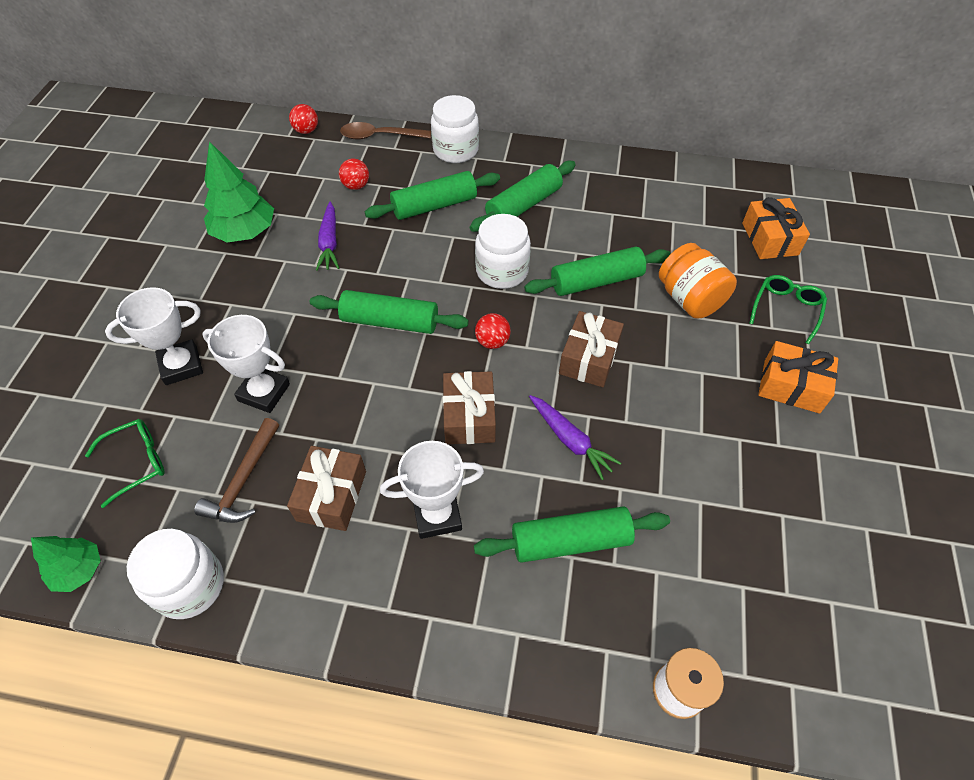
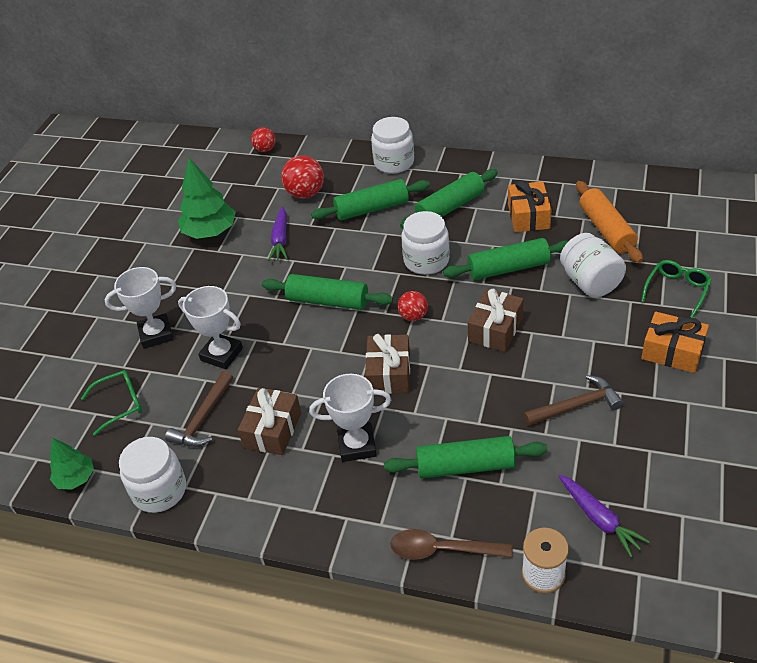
camera: 10 degrees right, 10 degrees down
(356, 186) = (305, 194): red ball -> red ball, size x1.64
(380, 136) = (328, 152): brown spoon -> brown spoon (442, 550)
(570, 440) = (473, 392): purple carrot -> purple carrot (599, 519)
(689, 299) = (590, 282): orange jar -> white jar
(692, 457) = (576, 406): none -> brown hammer
(700, 235) = (606, 230): none -> orange rolling pin
(769, 239) = (670, 232): orange gift -> orange gift (528, 216)

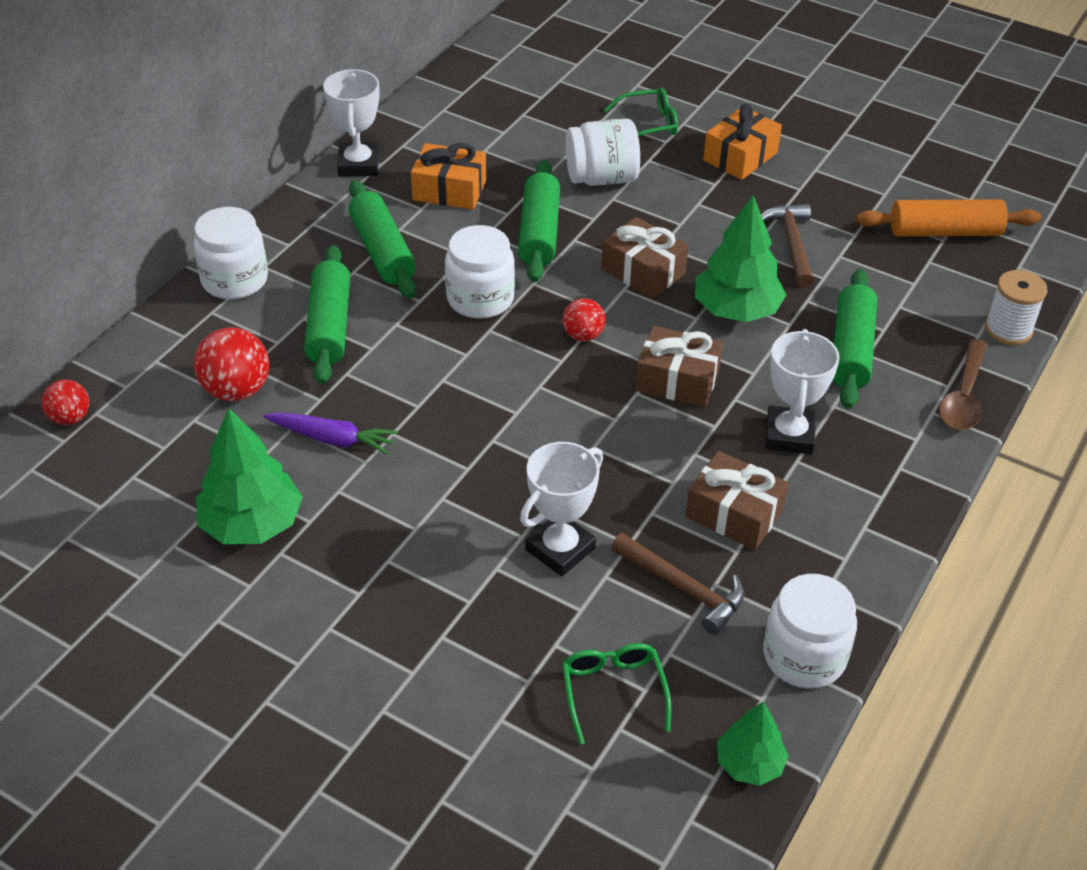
camera: 80 degrees left, 0 degrees up
(156, 334) = (473, 628): white trophy -> white trophy (358, 165)
(328, 301) = (506, 412): green rolling pin -> none
(478, 389) = (736, 310): none -> green tree
(599, 519) = (949, 272): purple carrot -> none
(606, 230) = (517, 140): orange rolling pin -> orange rolling pin (944, 232)
(677, 290) = (649, 124): green glasses -> green glasses turned 120 degrees clockwise

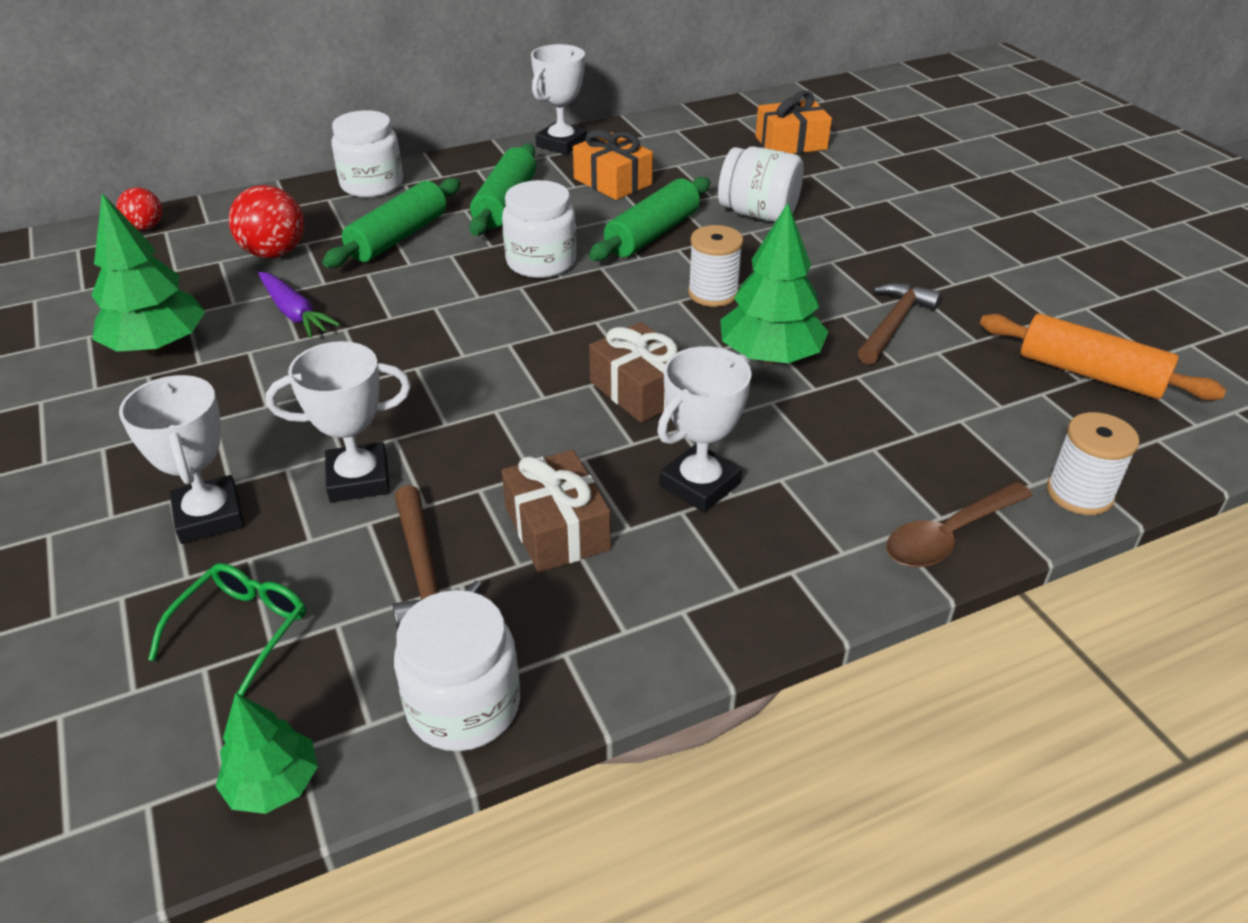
camera: 35 degrees right, 5 degrees down
(487, 632) = (209, 516): none -> white trophy
(583, 335) = (596, 321): red ball -> none
(643, 271) = (713, 293): brown gift -> white spool
(649, 124) = (852, 190): green glasses -> none
(740, 156) = (917, 239): orange gift -> orange gift (791, 143)
(851, 350) = (858, 437): green rolling pin -> none

